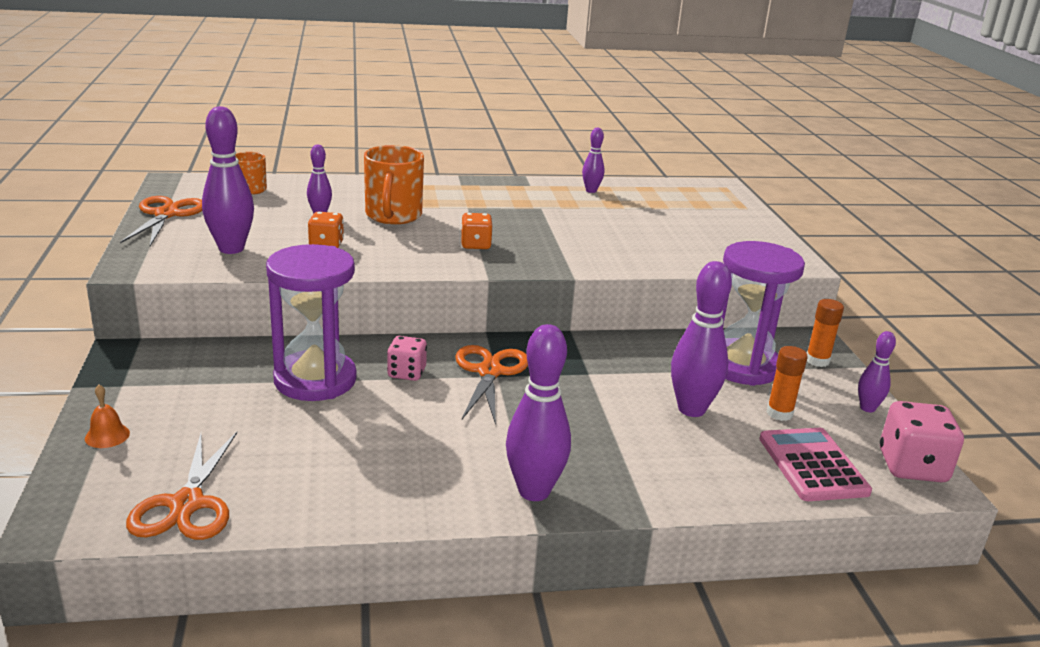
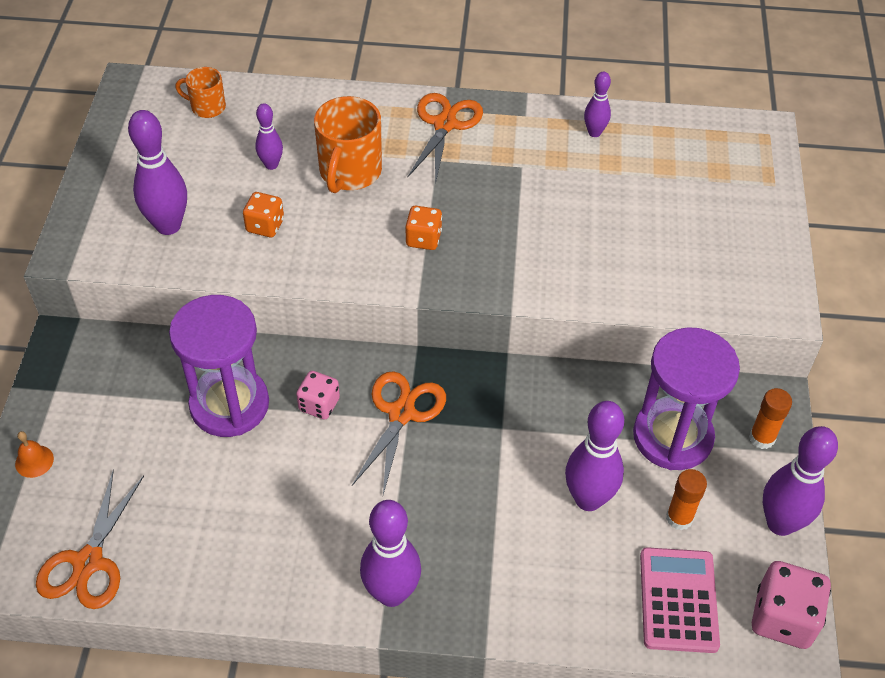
camera: 15 degrees right, 25 degrees up
(166, 214) = (114, 153): orange scissors -> orange scissors (445, 124)
(867, 408) = (780, 523): purple bowling pin -> purple bowling pin, size x1.81

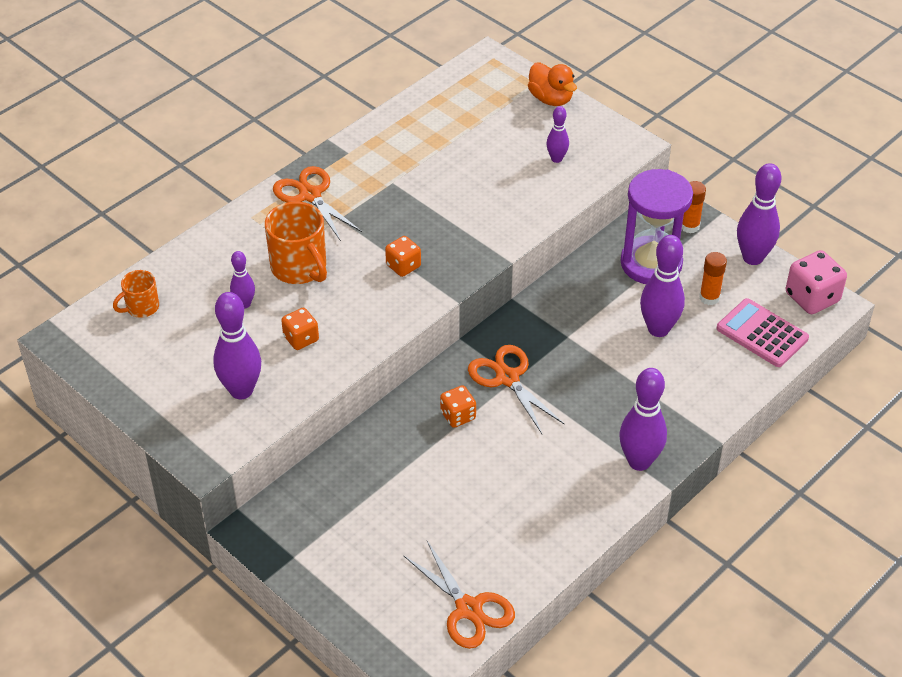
camera: 50 degrees left, 5 degrees down
(34, 461) = (349, 599): orange bell -> none
(229, 404) = (409, 463): purple hourglass -> none
(319, 404) = (458, 416): pink dice -> orange dice
(594, 132) = (402, 131): purple bowling pin -> purple bowling pin (556, 159)
(767, 208) = (551, 99): none -> orange duck

